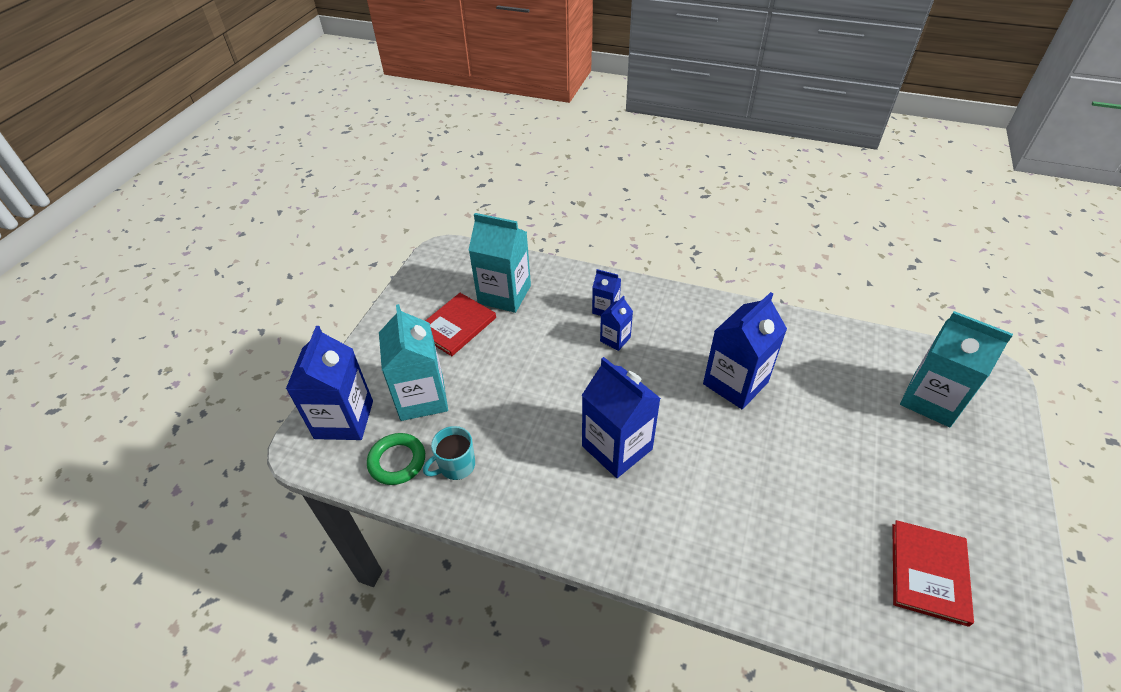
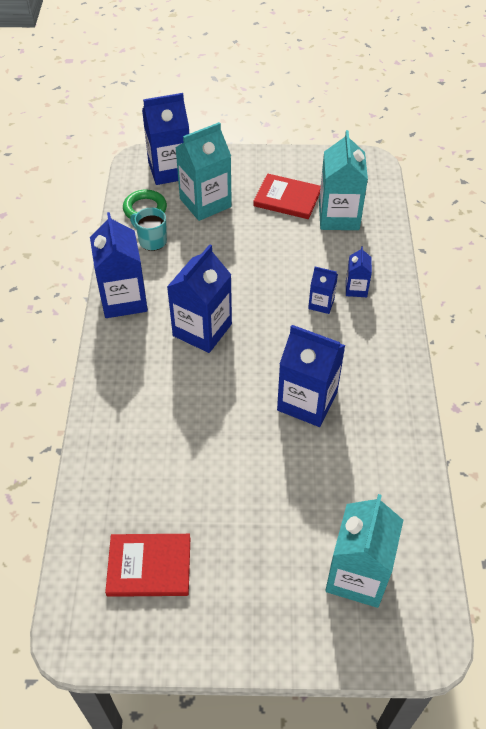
camera: 70 degrees right, 5 degrees up
(541, 518) = (123, 299): none -> blue carton

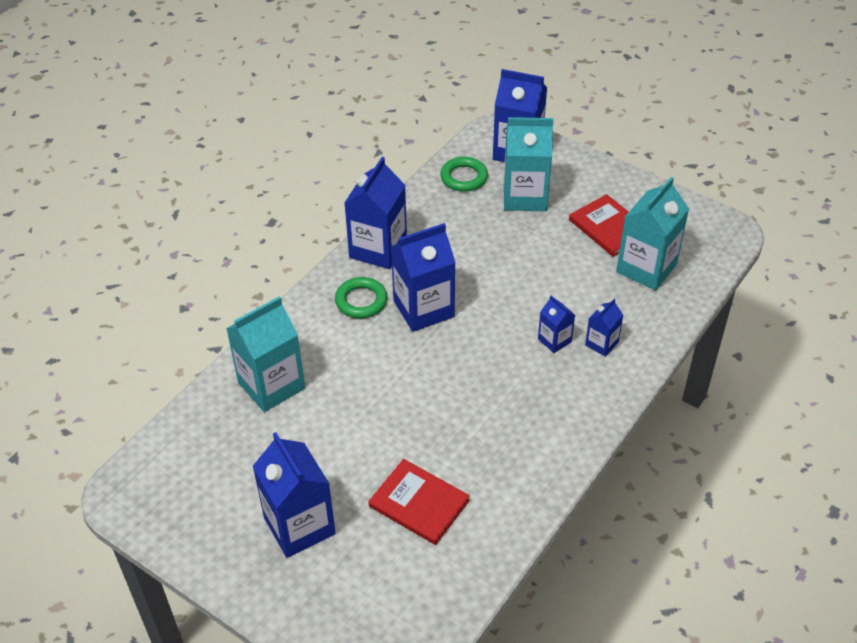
camera: 35 degrees right, 5 degrees down
(146, 349) = (361, 301): none -> green ring
(149, 566) = (218, 475): red book -> red book (419, 503)
(152, 241) = (446, 209): turquoise mug -> none
(307, 401) = (463, 419): blue carton -> blue carton (299, 526)
(357, 575) = (378, 584): turquoise carton -> turquoise carton (271, 385)

